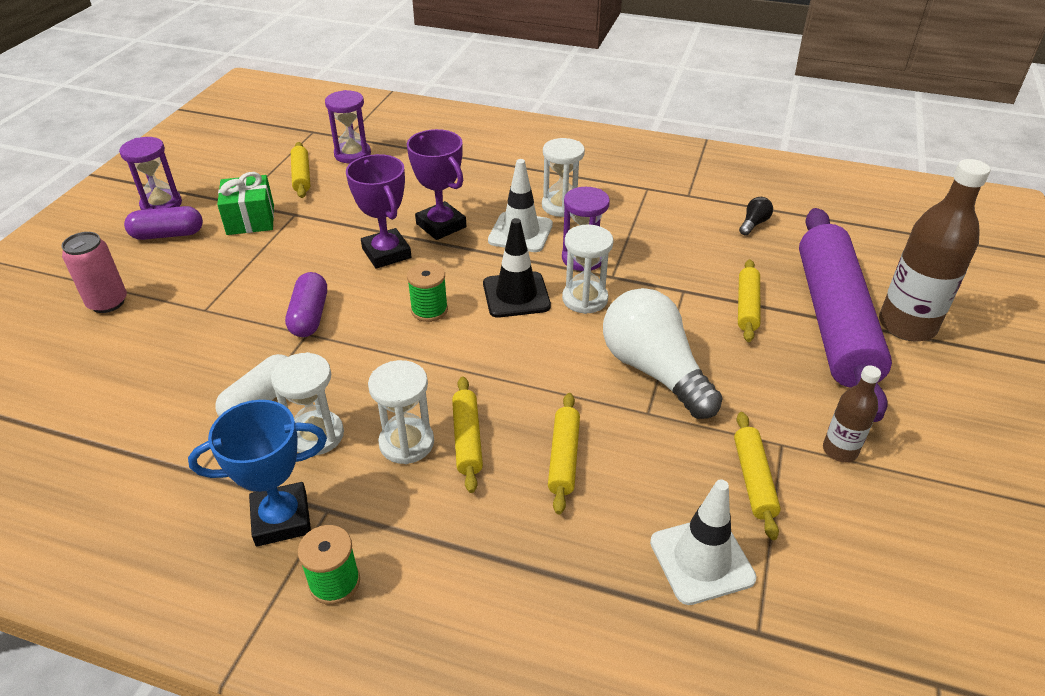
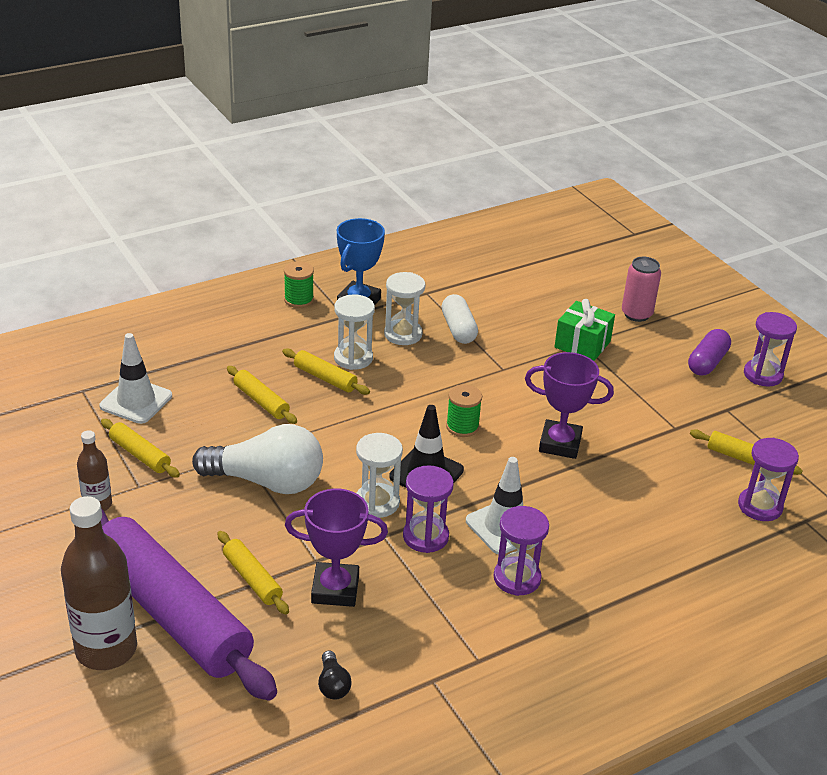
camera: 130 degrees right, 5 degrees down
(250, 219) = (690, 404): green gift -> green gift (582, 344)
(309, 316) = (521, 377): purple capsule -> none
(441, 225) = (568, 491): purple trophy -> purple trophy (335, 589)
(561, 206) = (517, 578): white hourglass -> purple hourglass

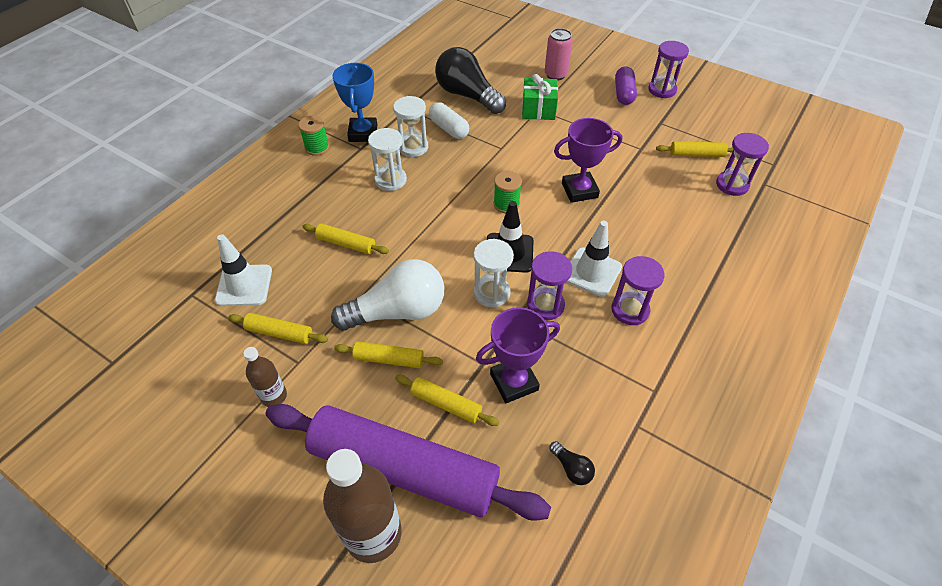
camera: 25 degrees left, 15 degrees up
(325, 378) = (381, 205): yellow rolling pin -> yellow rolling pin (389, 359)
(508, 302) = (467, 95): none -> black light bulb

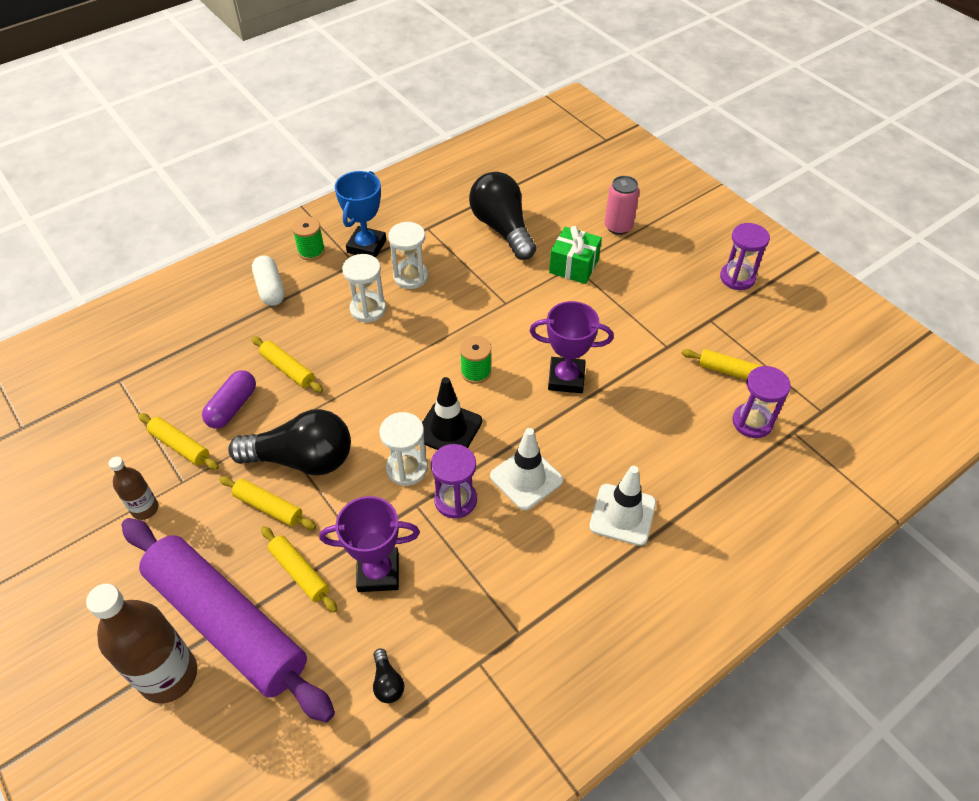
camera: 20 degrees right, 0 degrees up
(244, 285) = (170, 385): white traffic cone -> white traffic cone (622, 514)
(398, 311) = (302, 459): white light bulb -> black light bulb
(449, 129) = (460, 264): white capsule -> white capsule (270, 289)
(623, 93) = (687, 271): purple capsule -> purple capsule (232, 407)
(630, 310) = (544, 534): purple hourglass -> none

